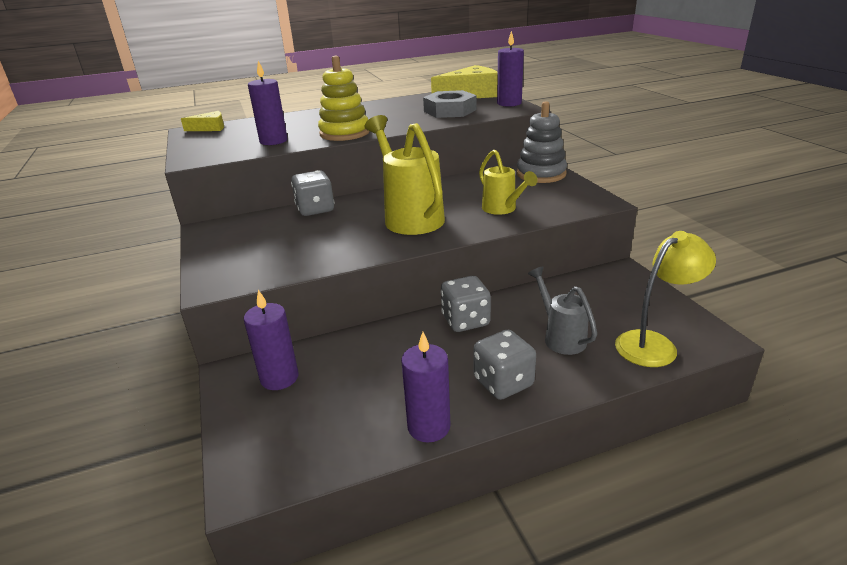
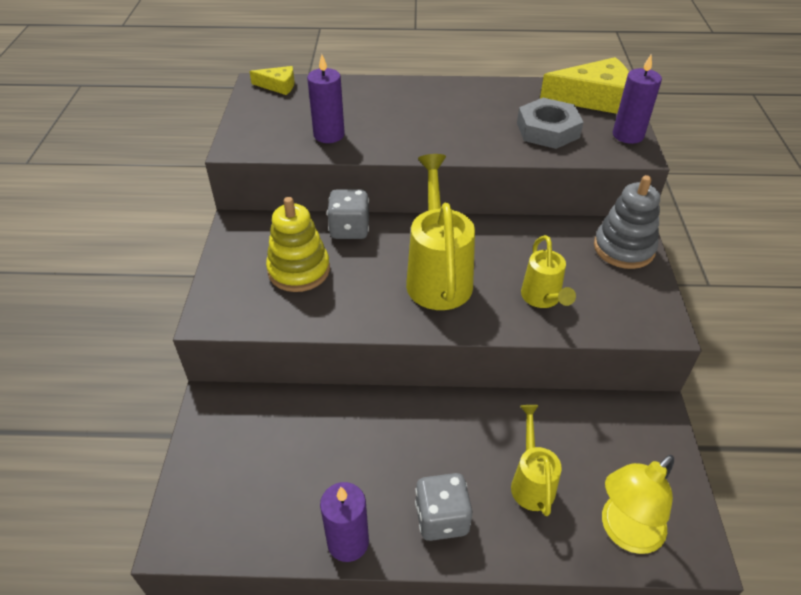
camera: 20 degrees right, 15 degrees up
(279, 378) = (247, 426): purple candle -> none
(344, 133) = (407, 143): yellow stacking toy -> yellow stacking toy (299, 270)
(465, 321) = (448, 420): grey dice -> none
(560, 337) = (531, 481): grey watering can -> yellow watering can
(654, 344) = (624, 532): yellow lamp -> yellow lamp turned 150 degrees clockwise

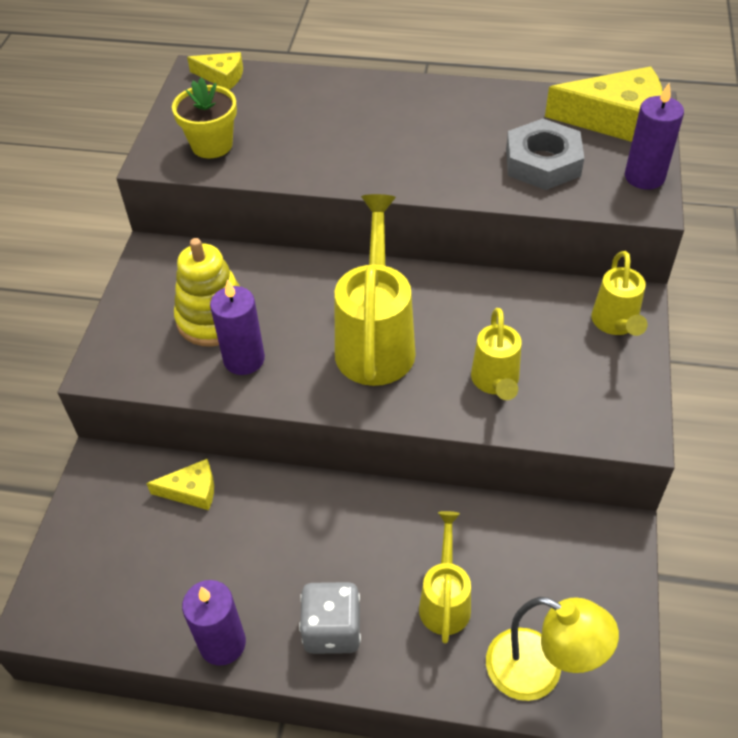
camera: 10 degrees right, 5 degrees up
(281, 133) = (212, 145): none -> yellow flower pot
(296, 415) = (191, 490): none -> yellow cheese
(329, 135) = (269, 151): purple candle -> purple candle (244, 359)
(349, 229) = (283, 270): grey dice -> none
(624, 248) = (615, 324): grey stacking toy -> yellow watering can
(624, 532) = (539, 672): yellow lamp -> yellow lamp turned 120 degrees counterclockwise

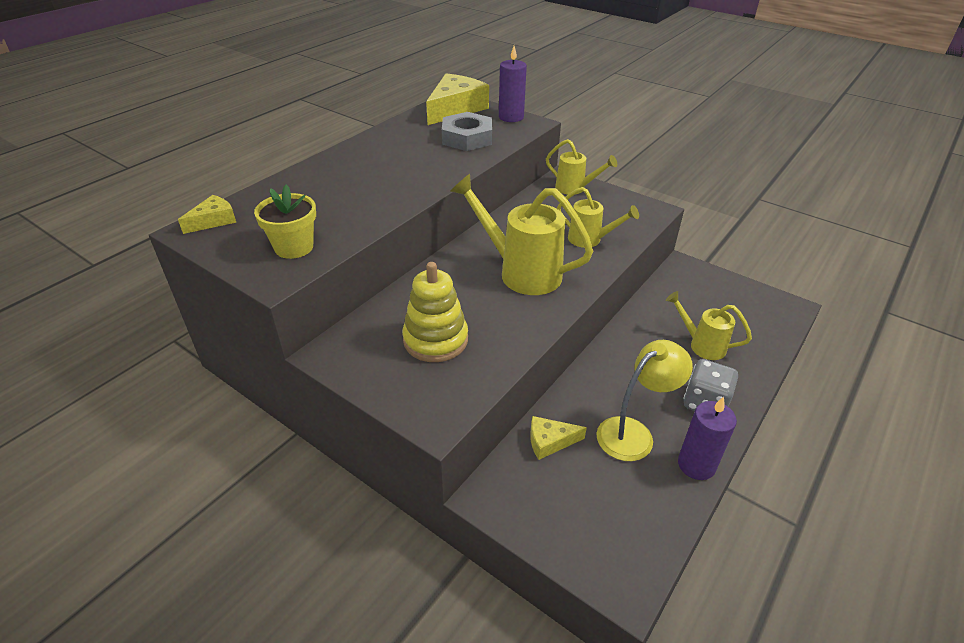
camera: 65 degrees left, 10 degrees down
(191, 490) = (550, 441): yellow cheese -> yellow cheese turned 120 degrees counterclockwise
(244, 359) = (491, 336): purple candle -> none
(539, 672) = (762, 326): yellow lamp -> yellow lamp (633, 433)

